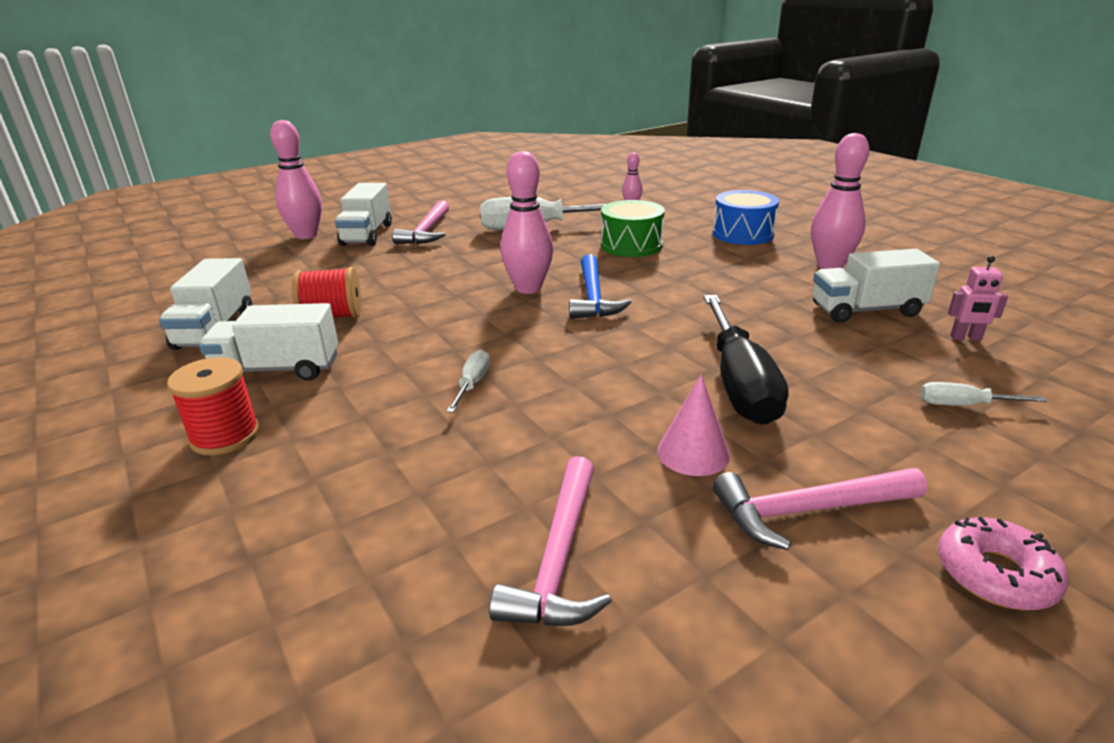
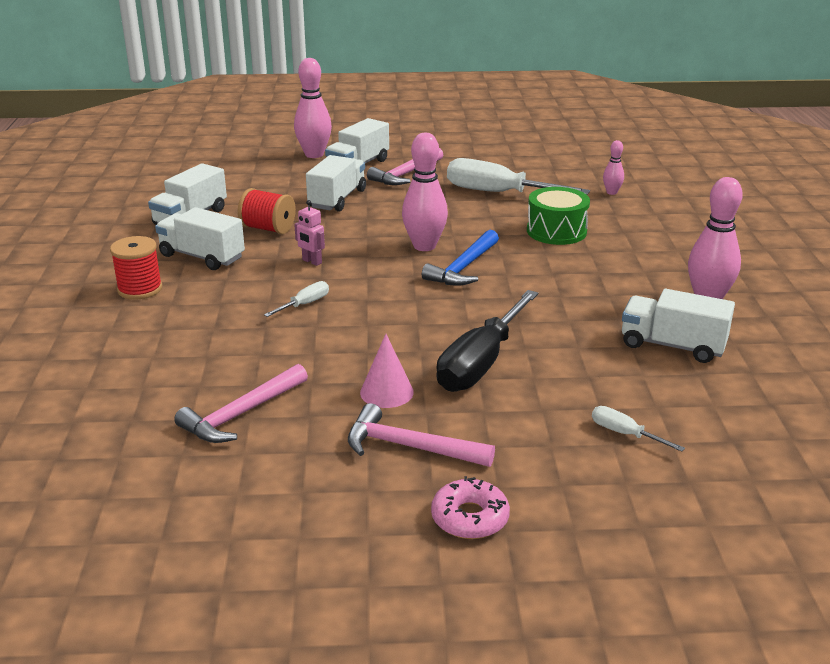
camera: 30 degrees right, 0 degrees up
(381, 268) = (337, 199): none -> white truck
(743, 234) = (675, 248): blue drum -> none
(965, 338) = (720, 393): pink robot -> pink robot (312, 261)

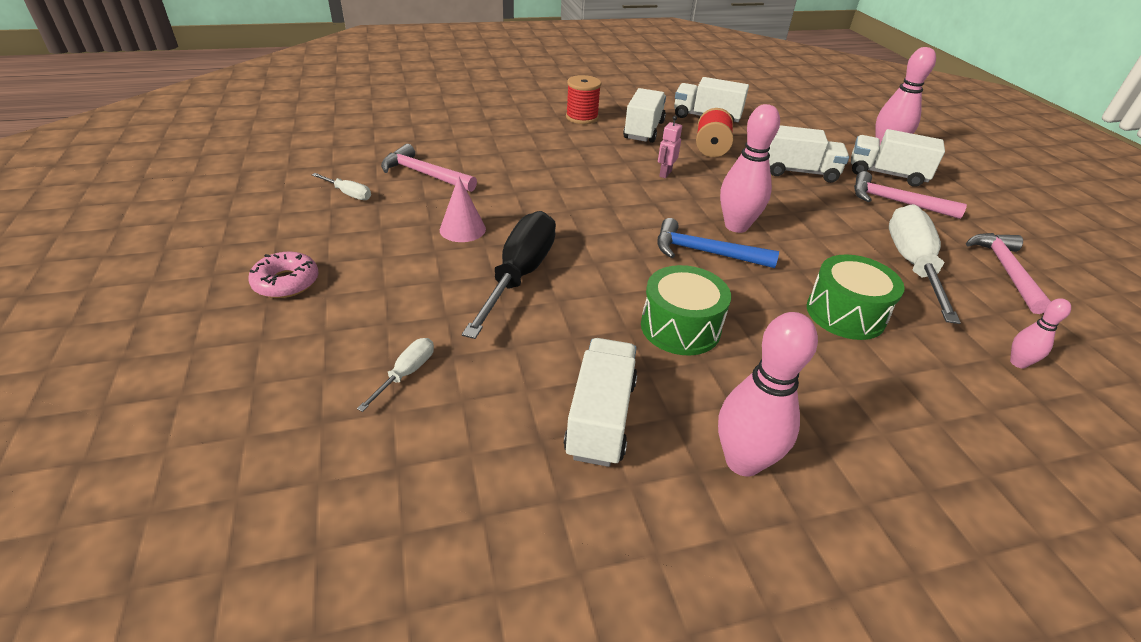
camera: 75 degrees right, 10 degrees up
(305, 304) = (590, 179): white screwdriver -> white screwdriver (349, 194)
(409, 447) = (383, 247): pink hammer -> pink hammer (1005, 271)
(480, 363) = (520, 274): black screwdriver -> black screwdriver turned 90 degrees clockwise
(568, 297) = (680, 327): none -> green drum

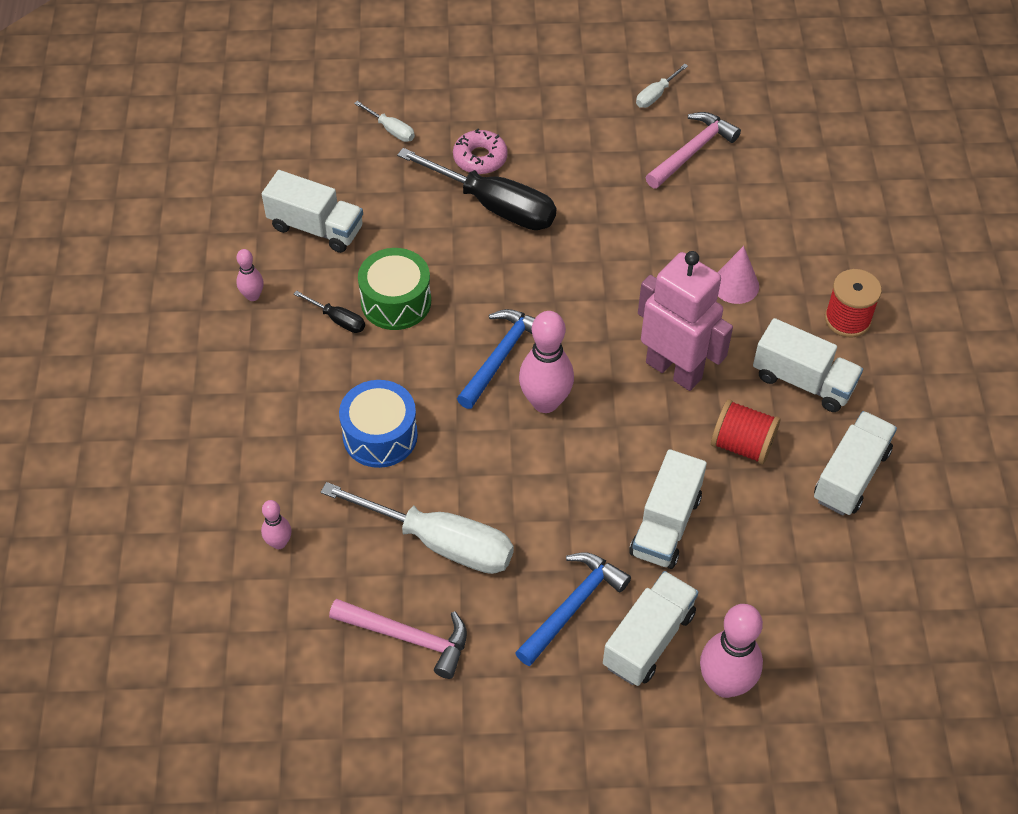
camera: 105 degrees right, 15 degrees up
(286, 282) = (515, 63): pink donut -> pink donut (480, 158)
(462, 229) = (577, 173): pink cone -> pink cone (735, 285)
(665, 174) = (674, 370): pink robot -> pink robot, size x2.40
(731, 369) = (338, 320): none -> black screwdriver
(743, 461) = (252, 296): pink bowling pin -> pink bowling pin, size x0.52
(845, 313) = (380, 435): green drum -> blue drum
(896, 202) = (572, 606): pink hammer -> blue hammer

